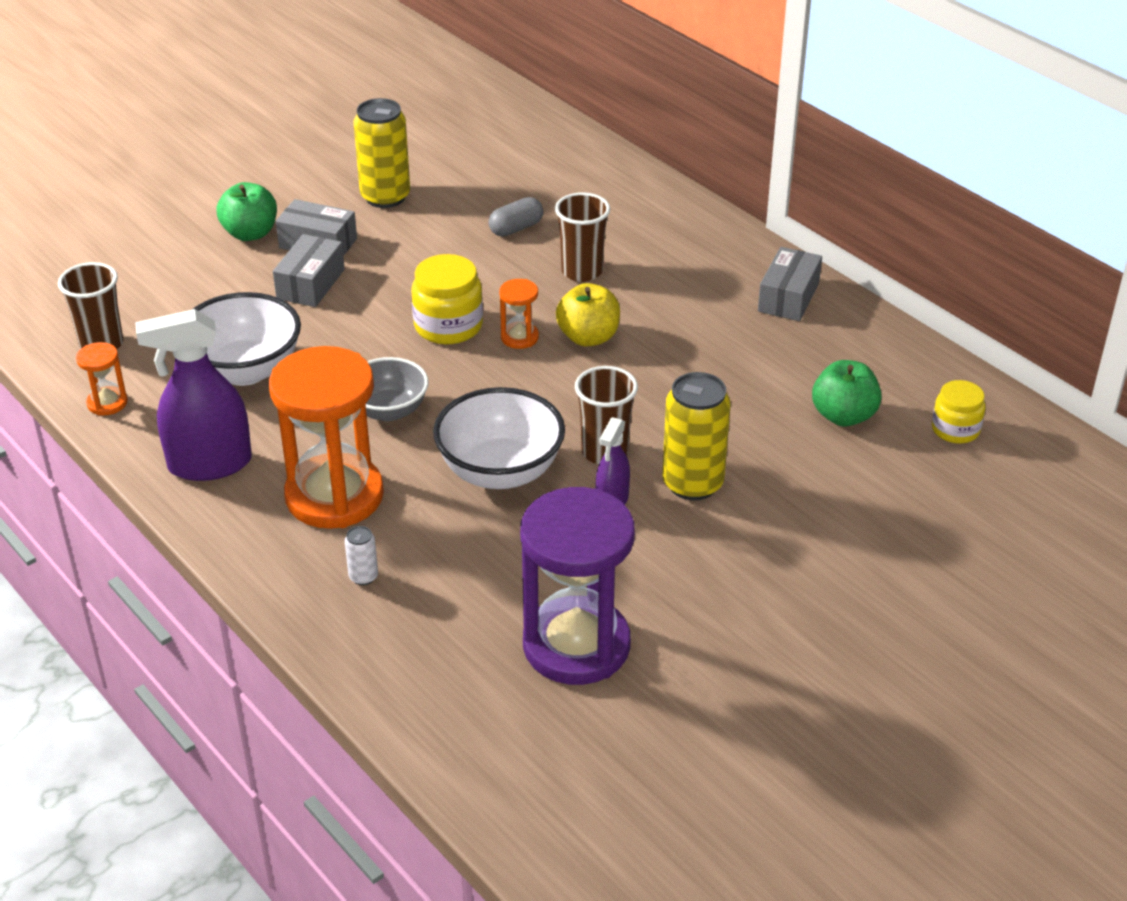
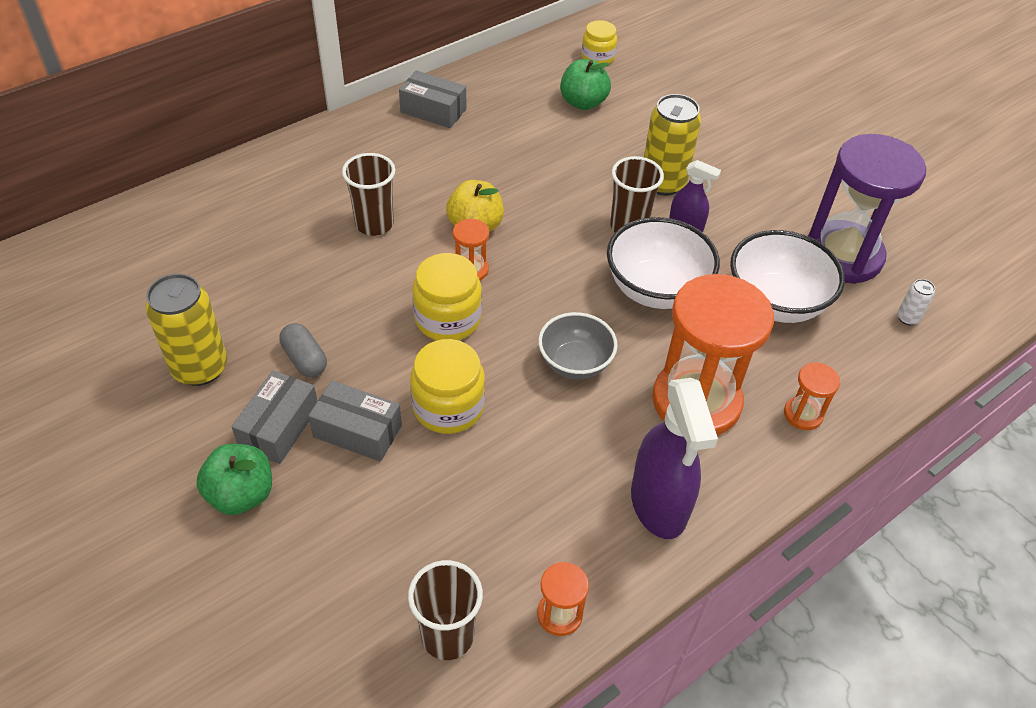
camera: 90 degrees left, 10 degrees up
(245, 370) = (507, 483): white bowl -> white bowl (775, 302)
(312, 578) = (803, 414): none -> orange hourglass
(335, 332) = (448, 407): none -> yellow jar
(363, 577) = (794, 379): white can -> white can (907, 318)
(516, 228) = (291, 265): grey capsule -> grey capsule (305, 359)

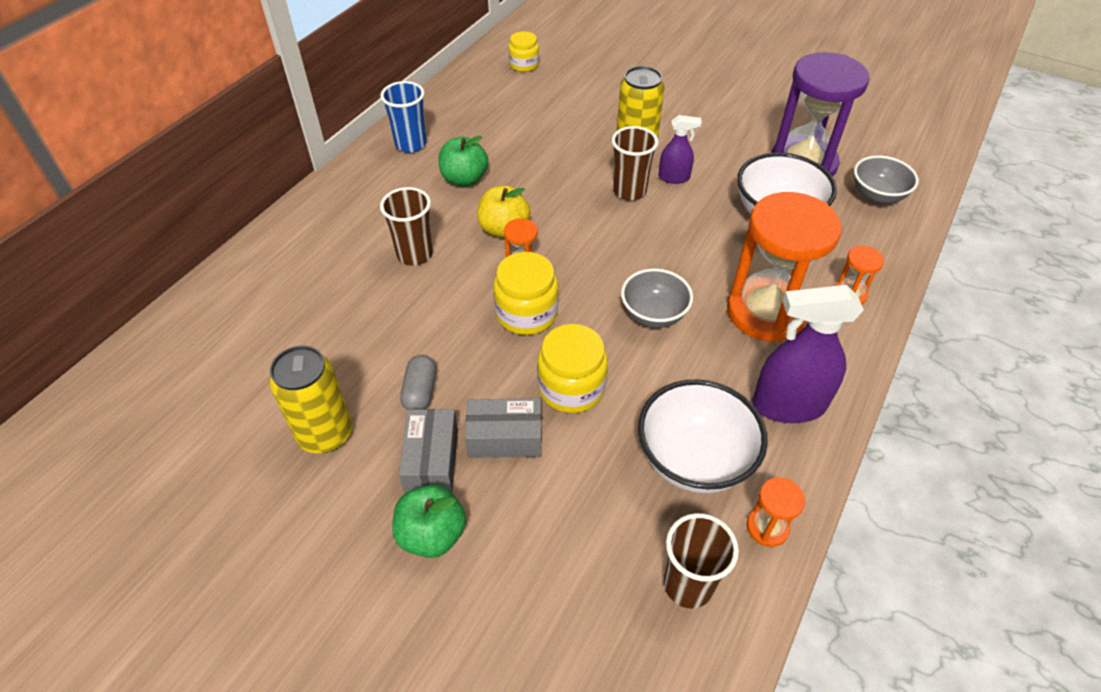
camera: 20 degrees left, 0 degrees up
(305, 359) = (420, 392): grey capsule -> grey capsule turned 60 degrees clockwise
(433, 110) = (411, 144): grey box -> blue cup
(583, 103) = (533, 104): green apple -> green apple (464, 179)
(656, 289) = (681, 234): white bowl -> white bowl (694, 459)
(659, 504) = (788, 405): purple spray bottle -> purple spray bottle turned 120 degrees clockwise
(907, 318) = (877, 196): white can -> grey bowl

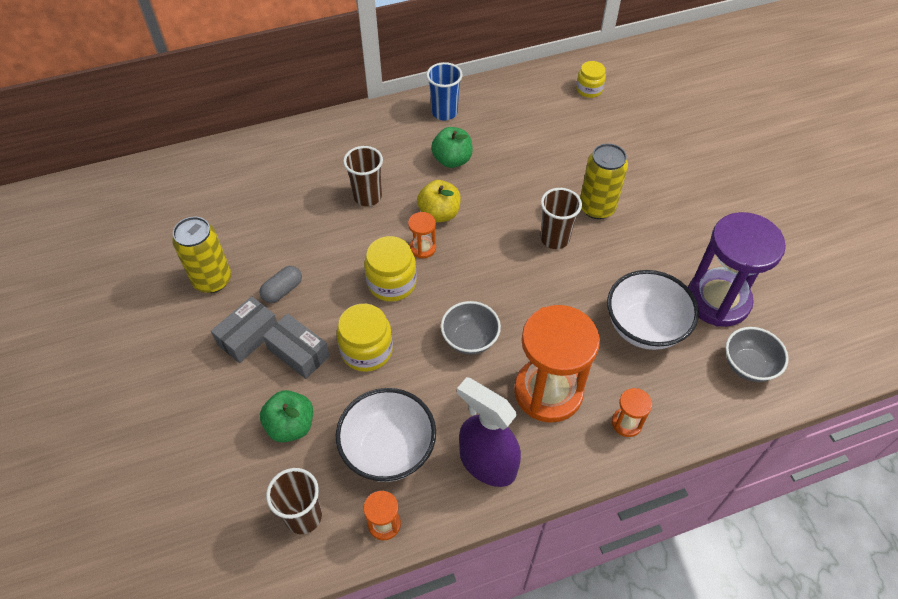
camera: 40 degrees right, 5 degrees up
(432, 534) = (207, 378): green apple -> green apple (291, 426)
(674, 177) = (600, 248): purple spray bottle -> none

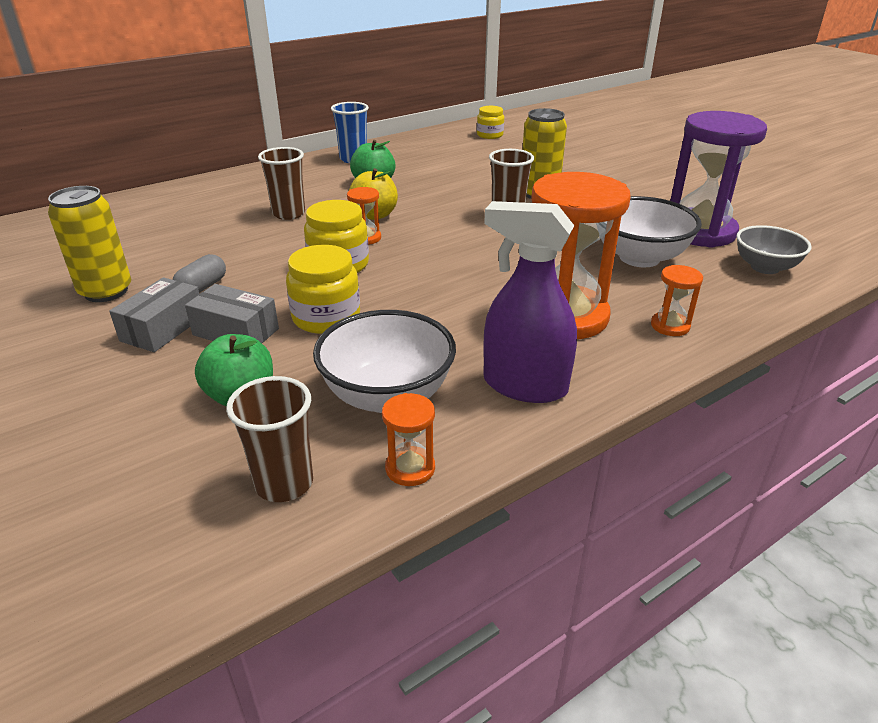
camera: 15 degrees left, 20 degrees down
(470, 339) = (450, 292): grey bowl -> none

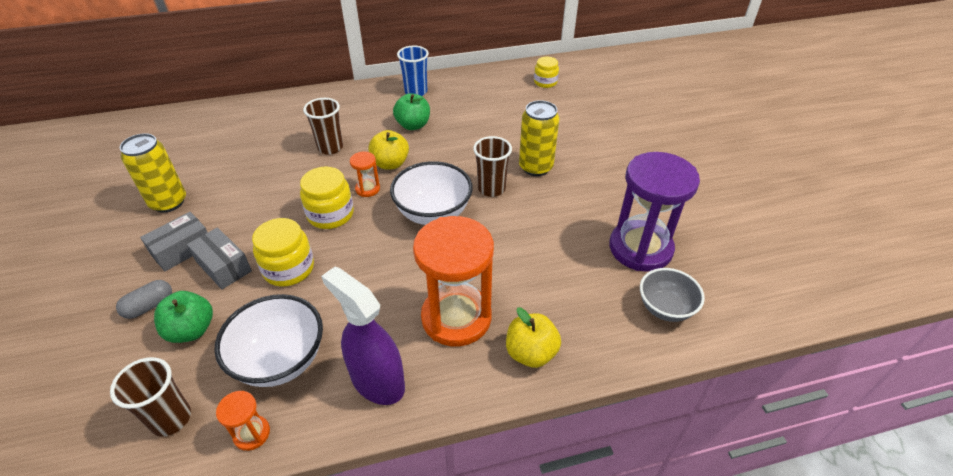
camera: 20 degrees right, 10 degrees up
(202, 287) = (228, 214): grey capsule -> grey capsule (149, 306)
(639, 257) = (564, 267): white bowl -> white bowl (433, 213)
(670, 326) = (531, 353): orange hourglass -> yellow apple

